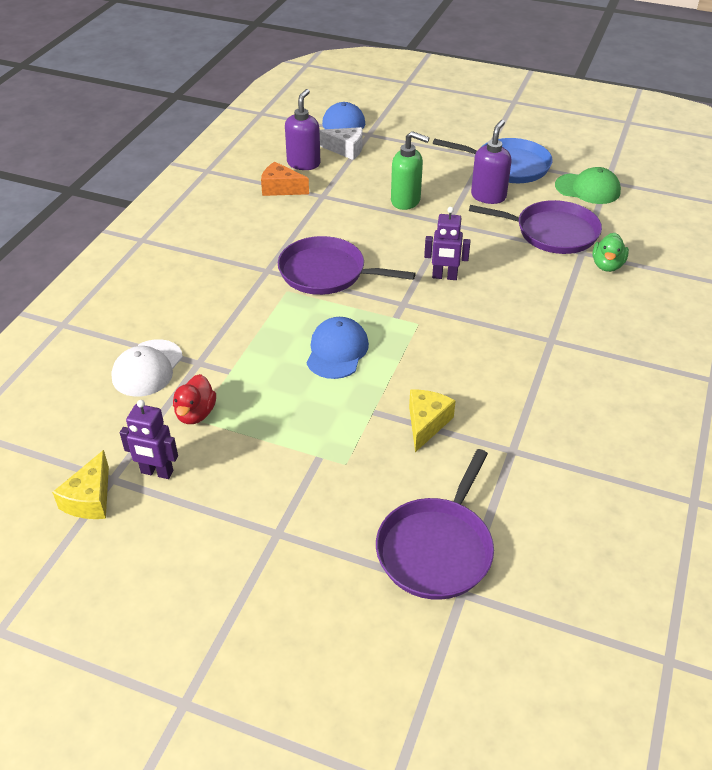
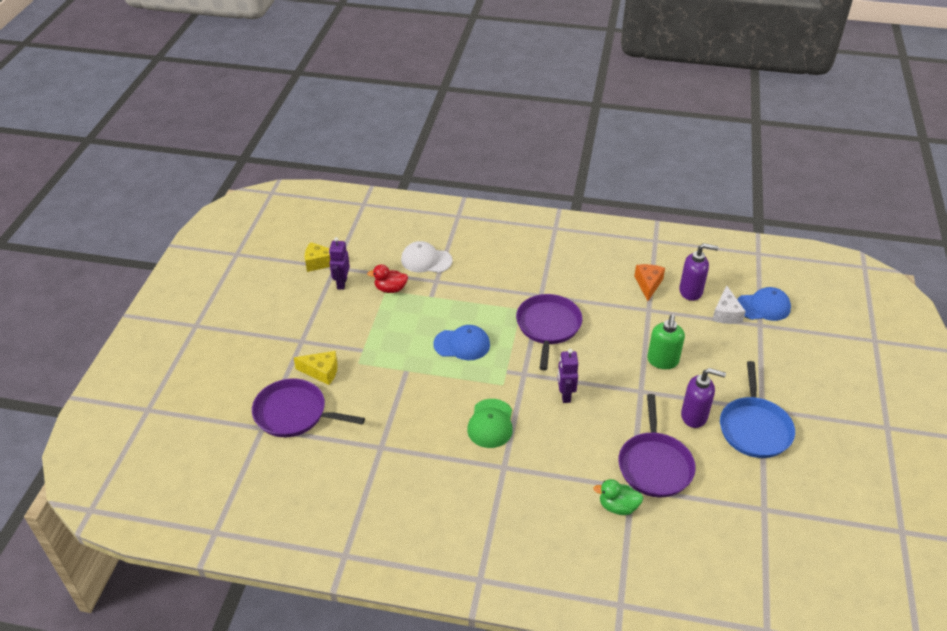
camera: 80 degrees right, 0 degrees up
(426, 423) = (399, 399): yellow cheese -> yellow cheese (321, 372)
(588, 189) = (741, 492): green cap -> green cap (490, 423)

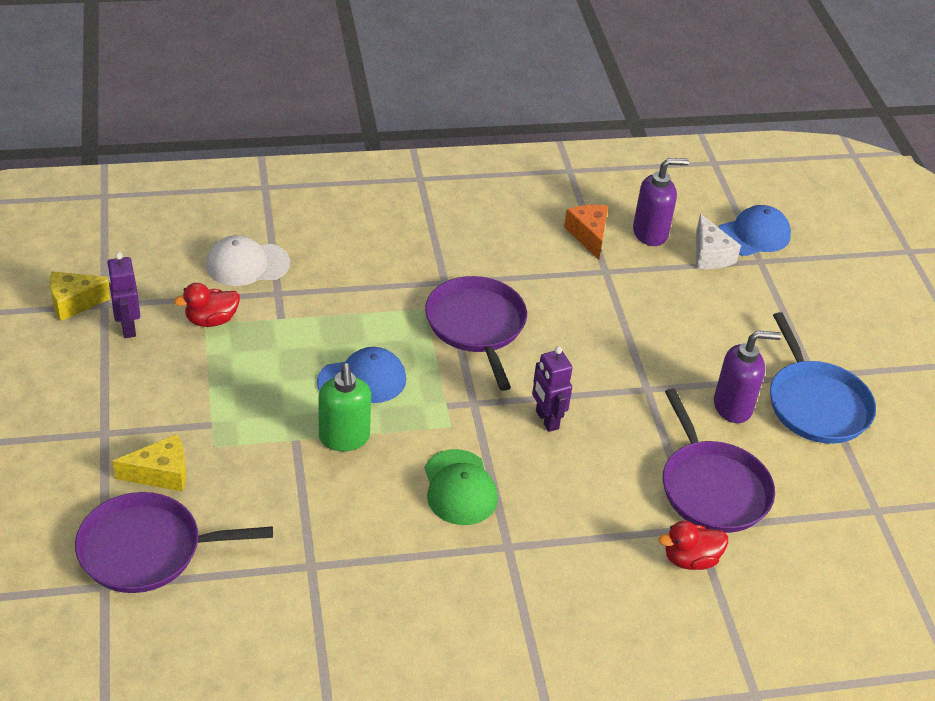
camera: 25 degrees left, 0 degrees up
(618, 507) = (690, 559): green duck -> red duck
(662, 361) = (657, 340): green soap dispenser -> green soap dispenser (344, 438)

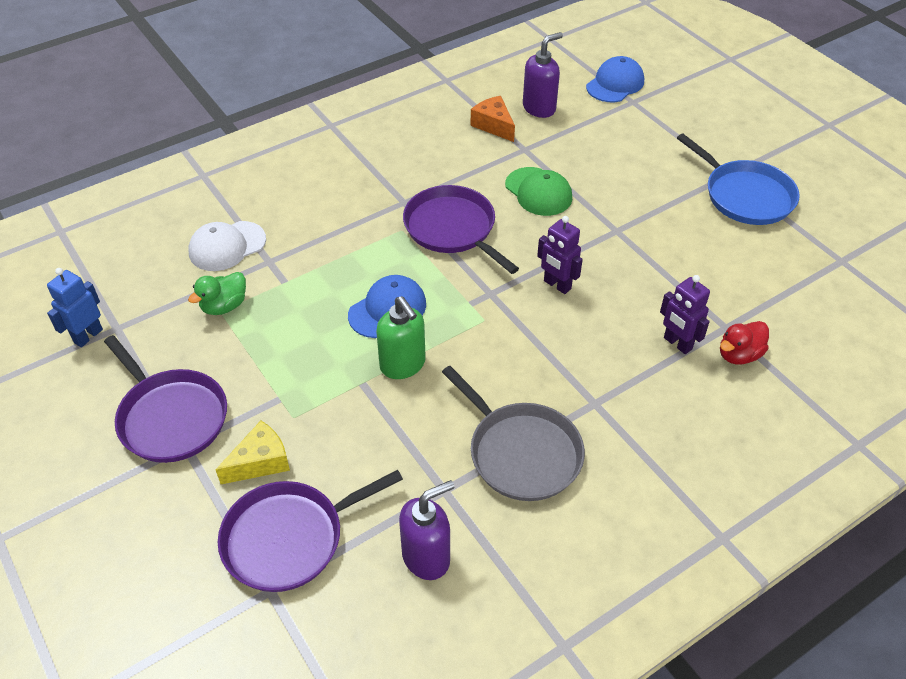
camera: 20 degrees left, 5 degrees up
(75, 302) = (88, 336): yellow cheese -> blue robot
(127, 327) = (151, 341): purple robot -> purple robot (677, 343)
(211, 320) = (224, 306): red duck -> green duck
(405, 562) = (521, 452): none -> grey pan
(459, 488) = (525, 369): green cap -> green cap (538, 192)
(710, 255) = (594, 109): white cheese -> none
(712, 488) = (716, 290): purple pan -> purple pan (171, 417)
(733, 407) = (688, 220): purple soap dispenser -> purple soap dispenser (426, 557)

